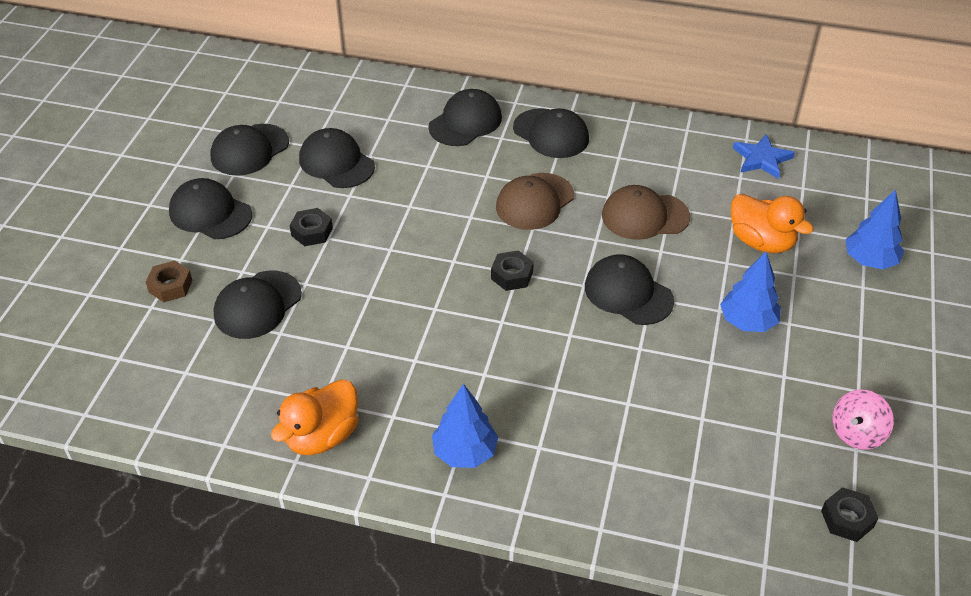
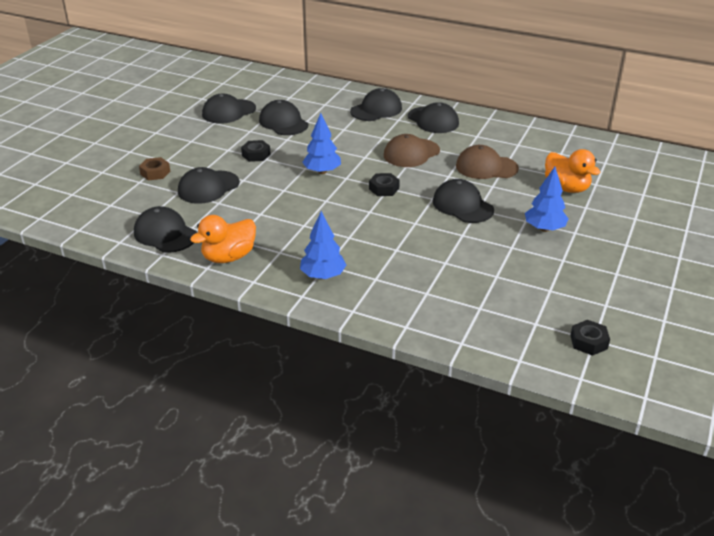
camera: 10 degrees right, 10 degrees down
(210, 213) = (193, 140): black cap -> black cap (165, 234)
(761, 159) = (579, 145): blue star -> none
(857, 433) = (609, 296): pink spinning top -> none
(869, 261) = (644, 205): blue tree -> blue tree (322, 172)

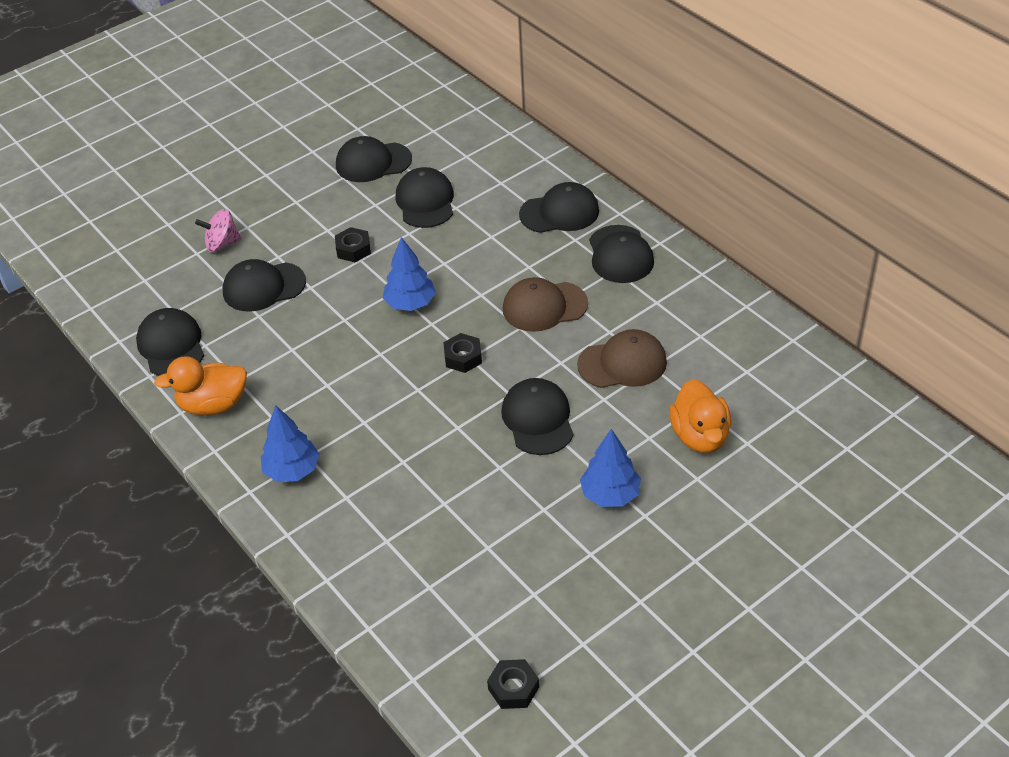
camera: 30 degrees right, 10 degrees up
(155, 173) = (222, 244): brown nut -> pink spinning top
(486, 167) = (622, 363): brown cap -> brown cap turned 135 degrees clockwise

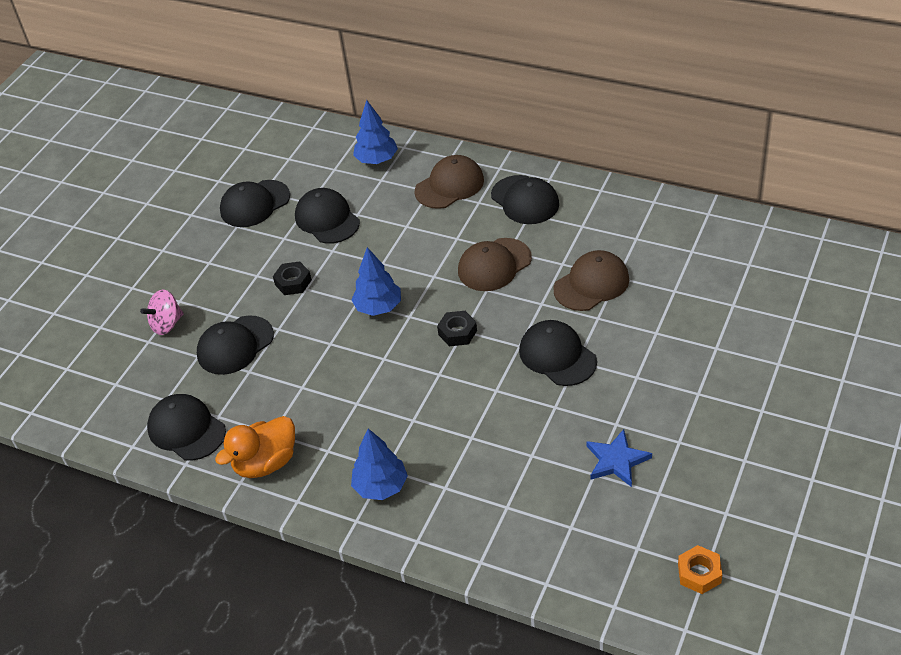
camera: 25 degrees left, 0 degrees up
(513, 688) = (699, 573): black nut -> orange nut
(517, 544) = (616, 460): none -> blue star
(559, 212) = (449, 186): black cap -> brown cap
(610, 494) = (659, 389): blue tree -> blue tree (377, 160)
(700, 436) = (694, 315): orange duck -> none

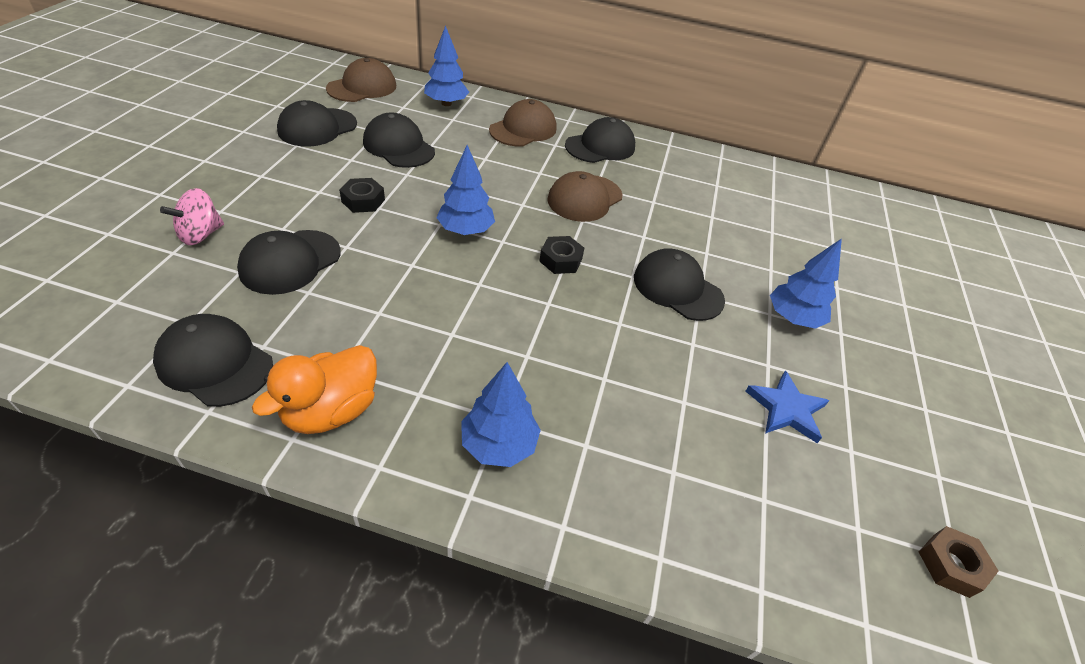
camera: 20 degrees left, 0 degrees up
(525, 200) = (600, 146): black cap -> black cap turned 75 degrees counterclockwise
(591, 284) = (689, 221): brown cap -> brown cap (362, 87)
(657, 381) = (793, 318): none -> blue tree
(699, 573) = (950, 565): orange nut -> brown nut

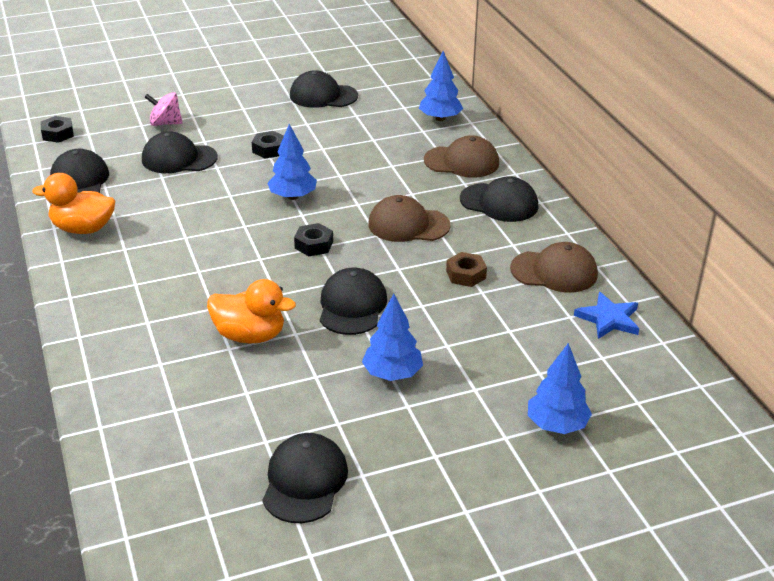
camera: 60 degrees right, 10 degrees down
(68, 327) = (58, 134): none -> black nut
(362, 87) = (401, 82): brown cap -> brown cap (554, 271)
(399, 146) = (350, 130): black cap -> black cap (304, 481)
(499, 444) = (115, 291): blue tree -> blue tree (556, 425)
(674, 376) = (250, 335): none -> orange duck
(786, 409) = (275, 397): blue star -> blue star (608, 319)
(950, 565) = (199, 513): brown nut -> brown nut (466, 274)

